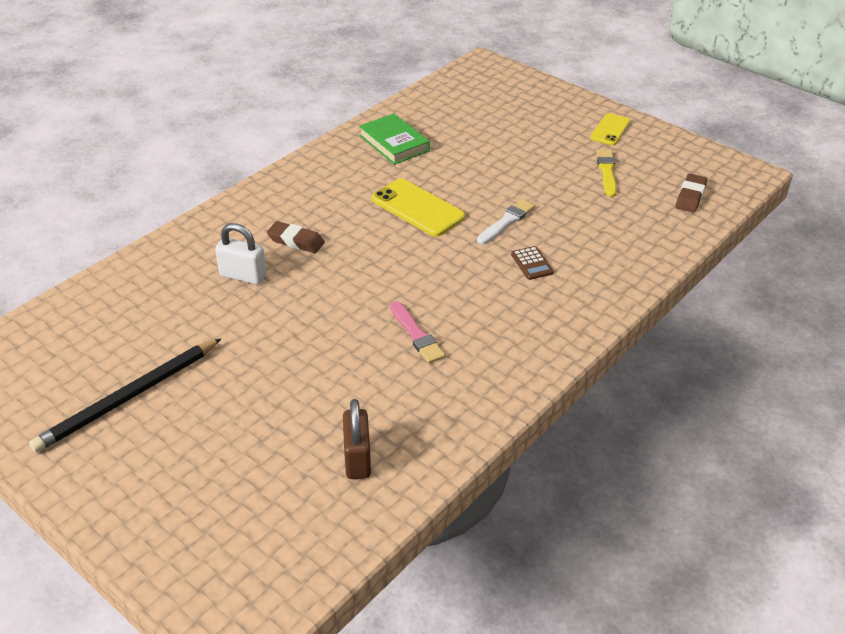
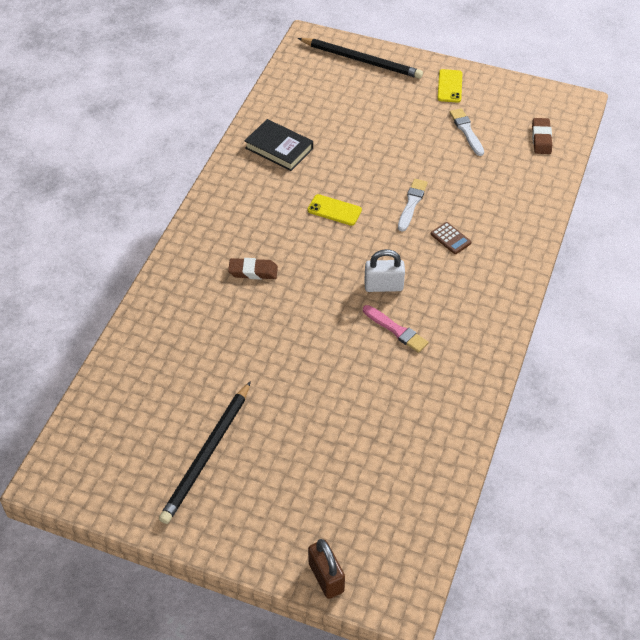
camera: 20 degrees left, 10 degrees up
(243, 275) = (229, 317): white padlock -> white padlock (383, 286)
(357, 459) = (409, 448): brown padlock -> brown padlock (326, 577)
(394, 143) = (279, 148): green book -> black book
(417, 208) = (334, 210): yellow phone -> yellow phone, size x0.63
(527, 90) = (362, 60): none -> black pencil
(607, 171) = (466, 131): yellow brush -> white brush

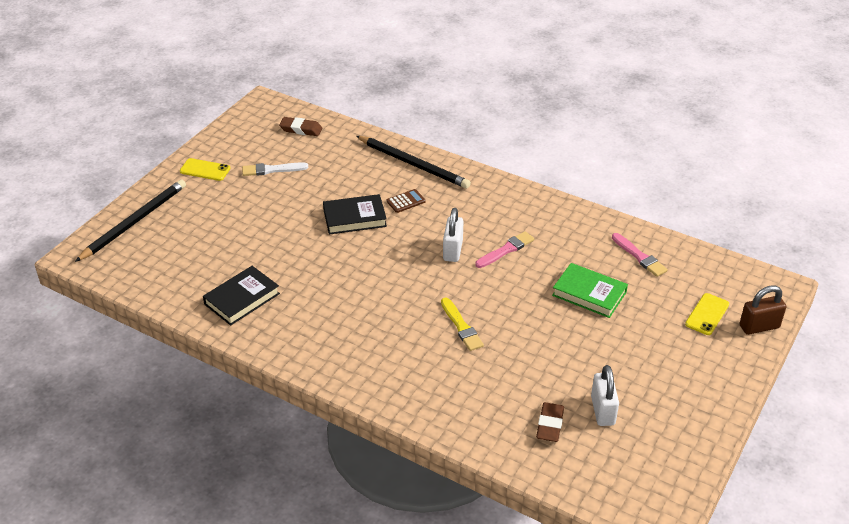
camera: 80 degrees left, 10 degrees down
(178, 429) = (602, 410): none -> white padlock
(207, 455) = (633, 392): black pencil -> black pencil (413, 164)
(253, 271) = (412, 337): brown eraser -> brown eraser (550, 425)
(274, 306) = (461, 326): none -> yellow brush
(334, 210) = (346, 269): yellow phone -> yellow phone (707, 314)
(344, 408) = (589, 294): none -> green book
(412, 203) = (354, 218): white brush -> black book
(418, 454) = (639, 256): none -> pink brush

